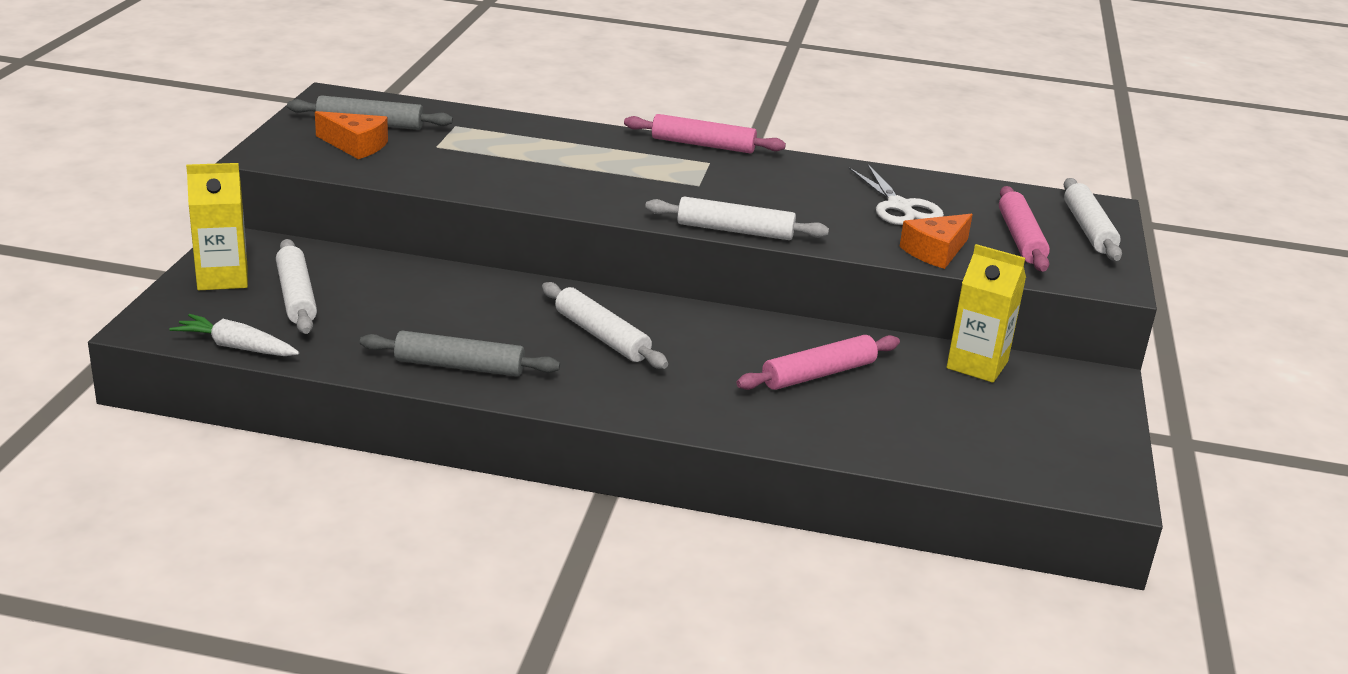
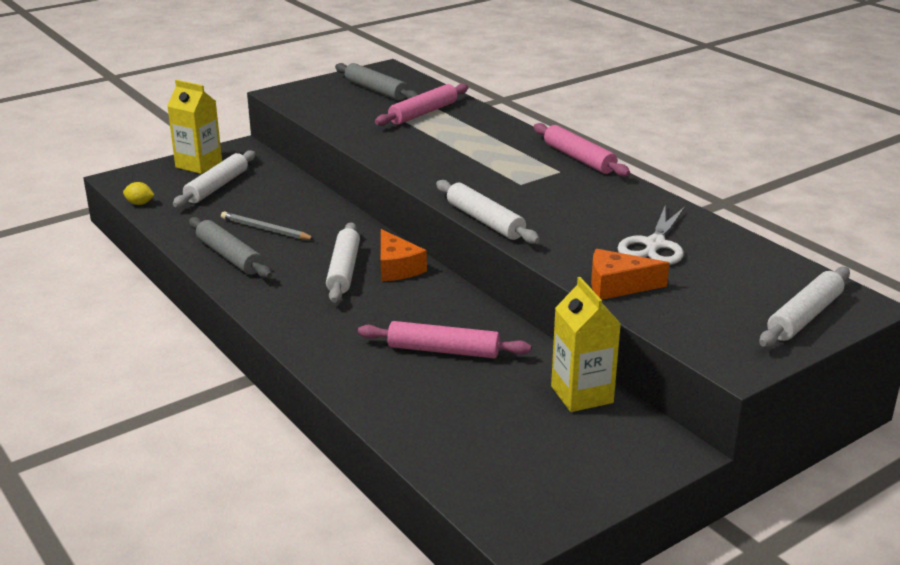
camera: 45 degrees right, 0 degrees up
(236, 347) = (140, 203): white carrot -> yellow lemon
(355, 145) = (343, 100): orange cheese -> orange cheese (397, 268)
(444, 324) = (265, 229): none -> grey pencil
(1021, 239) = (718, 302): pink rolling pin -> pink rolling pin (423, 113)

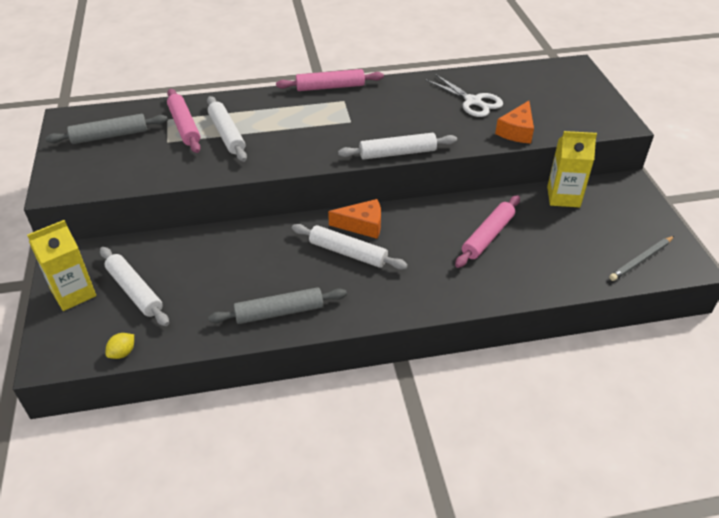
camera: 65 degrees left, 15 degrees up
(265, 229) = (246, 279): grey pencil -> grey pencil (641, 260)
(804, 316) = (580, 86): white rolling pin -> white rolling pin (226, 134)

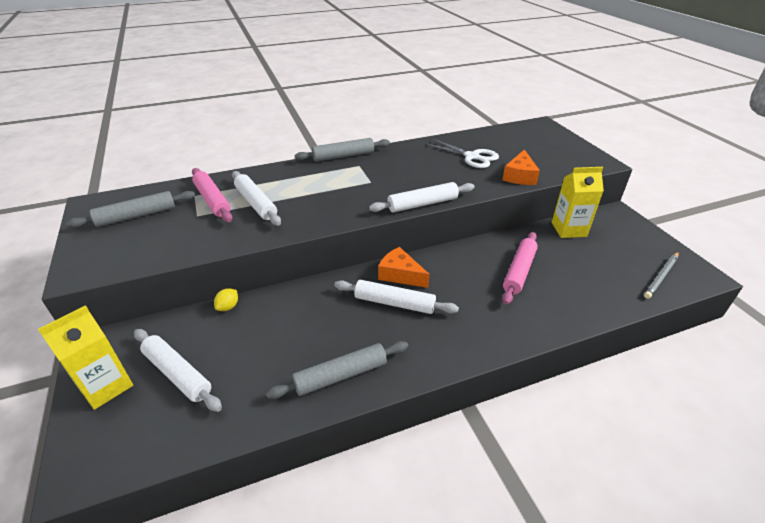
camera: 10 degrees left, 5 degrees down
(123, 353) = (170, 452): yellow lemon -> yellow lemon (228, 307)
(330, 87) = (343, 156): pink rolling pin -> grey rolling pin
(362, 225) = (400, 275): orange cheese -> orange cheese turned 135 degrees counterclockwise

